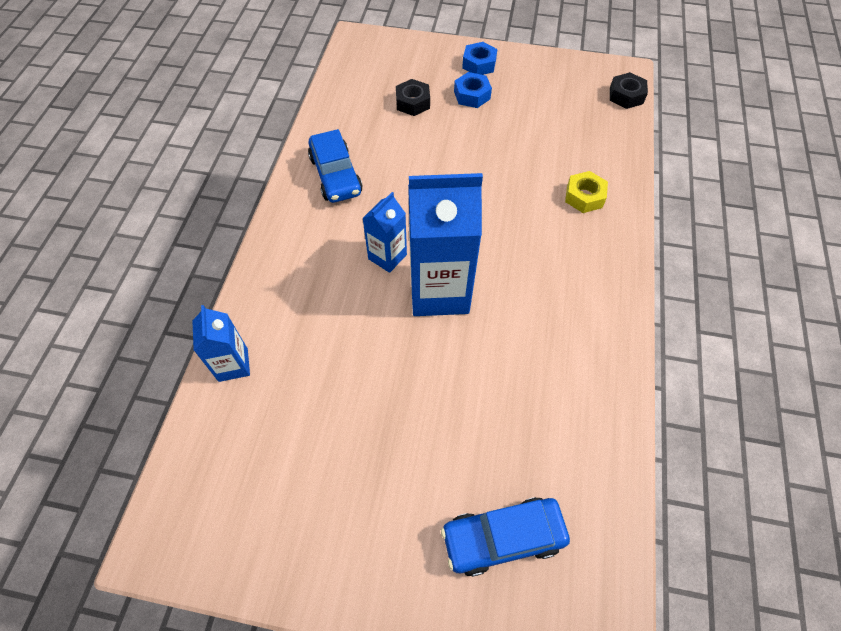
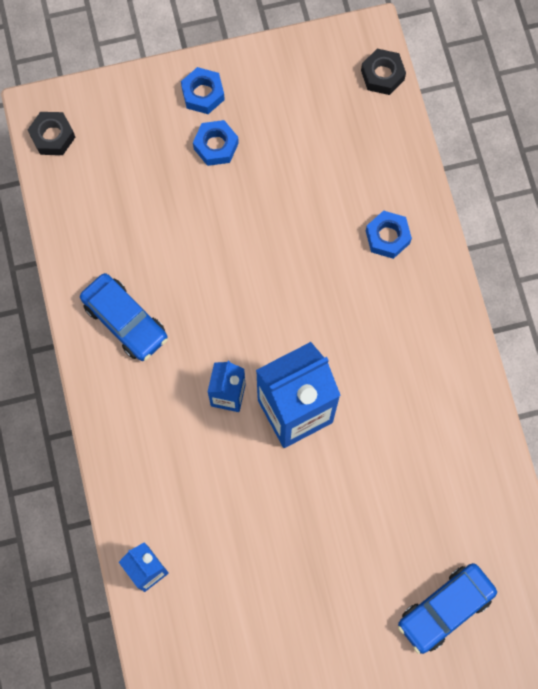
camera: 25 degrees left, 15 degrees up
(412, 102) = (156, 185): black nut -> black nut (52, 136)
(584, 197) = (387, 237): yellow nut -> blue nut

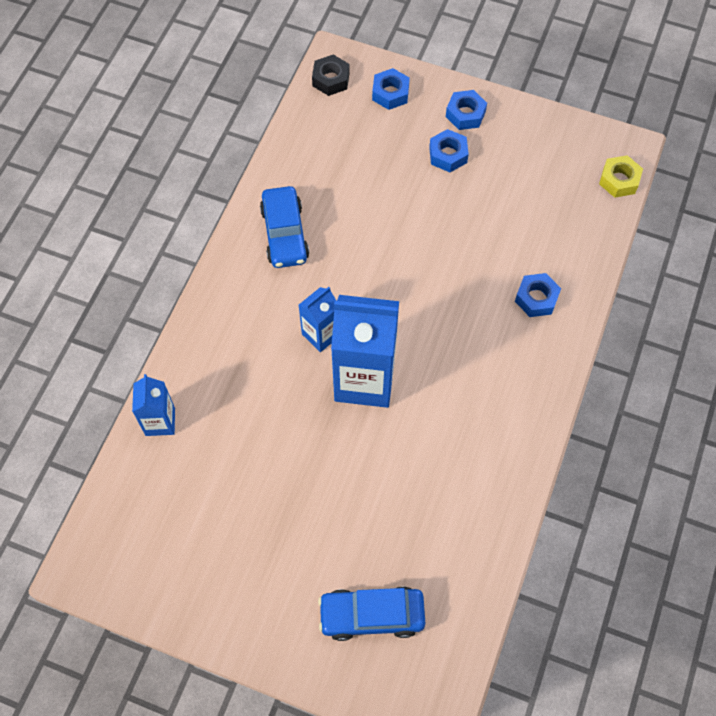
camera: 35 degrees right, 10 degrees down
(119, 116) = (390, 93): none -> blue nut
(382, 75) = (619, 180): black nut -> yellow nut

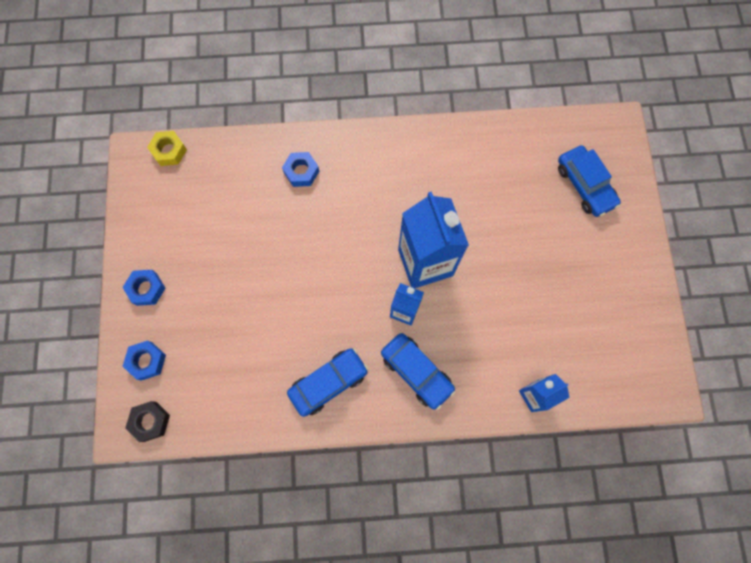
camera: 115 degrees left, 10 degrees up
(250, 318) = (416, 372): none -> blue car
(448, 155) = (195, 286): blue nut -> none

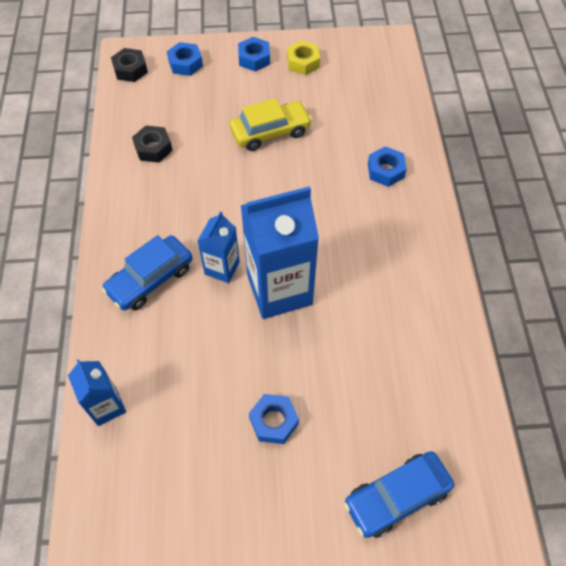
camera: 90 degrees right, 15 degrees down
(169, 151) = (398, 65): yellow nut -> yellow nut (303, 62)
(250, 271) = (270, 132): none -> yellow car
(265, 384) = (153, 148): none -> black nut
(328, 383) = (149, 199): blue car -> none
(537, 266) = (274, 421): none -> blue nut

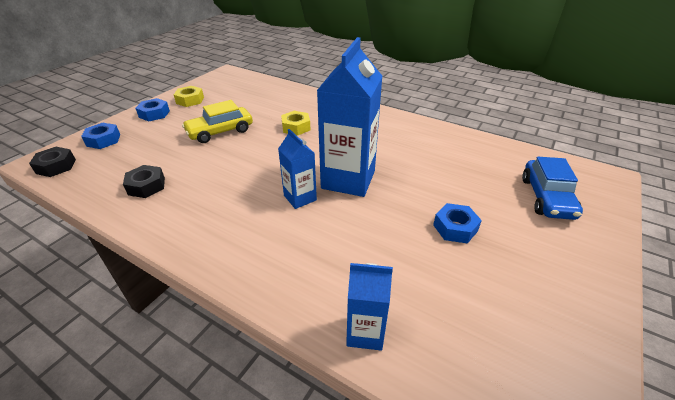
camera: 55 degrees left, 20 degrees down
(150, 279) = (264, 241): blue car -> none
(270, 132) = (220, 132): yellow car -> yellow car turned 135 degrees counterclockwise
(334, 187) = (296, 127): none -> yellow nut
(385, 170) = (309, 107): blue nut -> none

